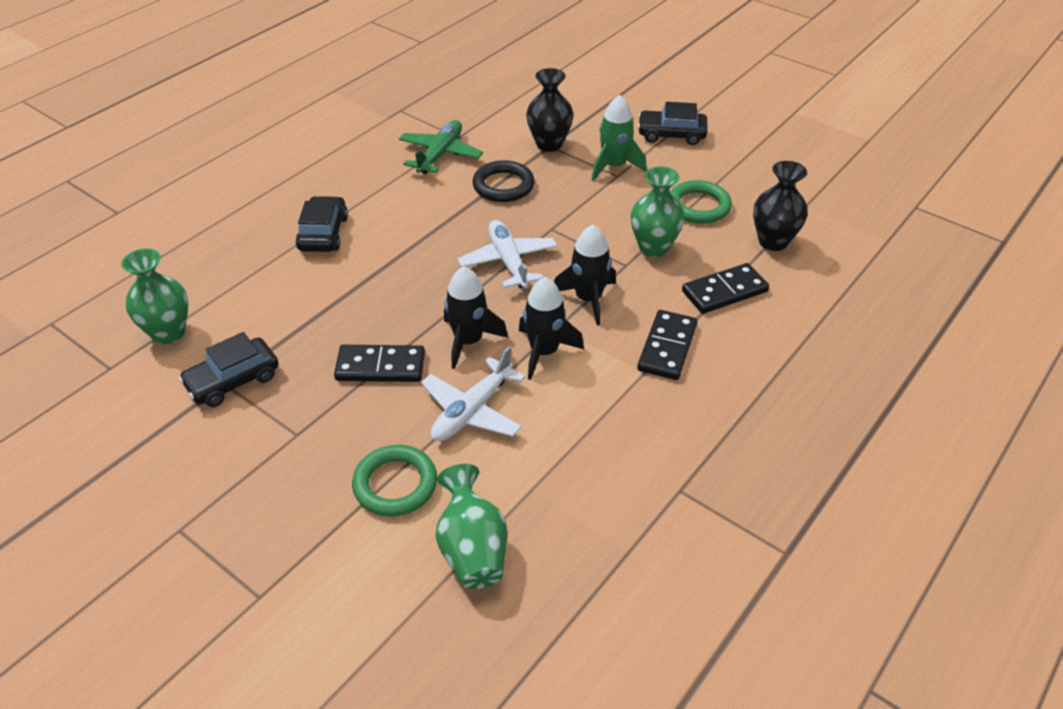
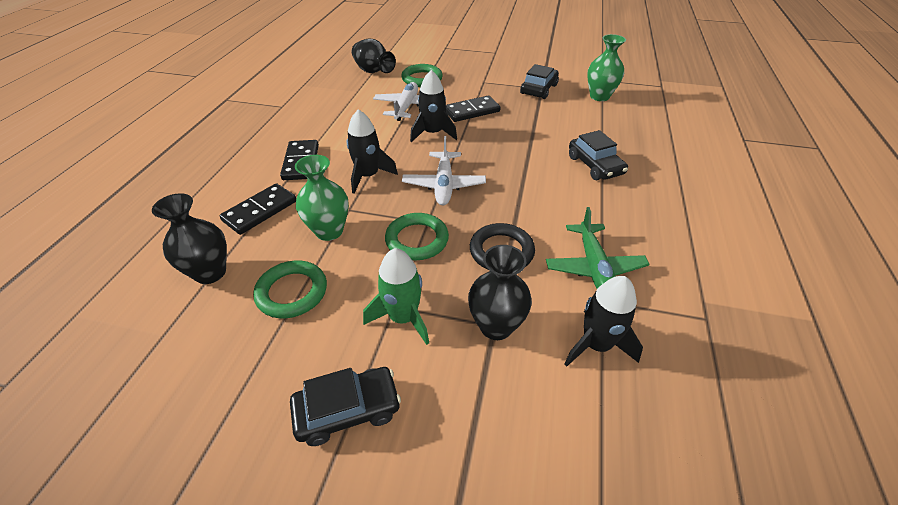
camera: 155 degrees right, 0 degrees up
(472, 549) = (373, 71): green vase -> black vase
(508, 261) = (444, 185): white plane -> white plane turned 45 degrees clockwise
(544, 352) = (382, 140): black rocket -> black rocket (596, 344)
(572, 215) = (417, 240): none -> green ring

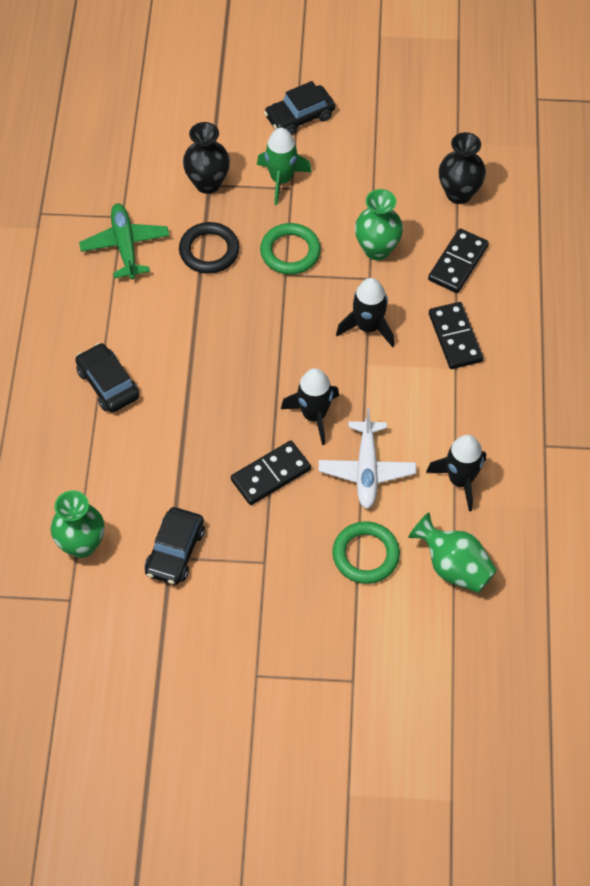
camera: 170 degrees right, 15 degrees up
(292, 292) = (379, 187): green ring -> none
(373, 71) = (453, 566): black vase -> green vase
(444, 185) = (280, 326): white plane -> none
(596, 344) = (131, 180): black rocket -> black rocket (460, 480)

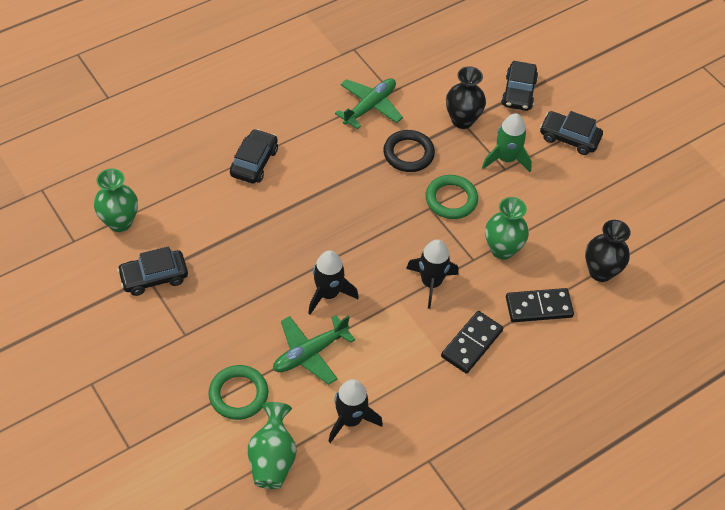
camera: 50 degrees right, 5 degrees down
(214, 118) = (518, 92): none -> black car
(270, 474) = (258, 296): black domino -> none
(367, 470) = (310, 353): white plane -> green plane

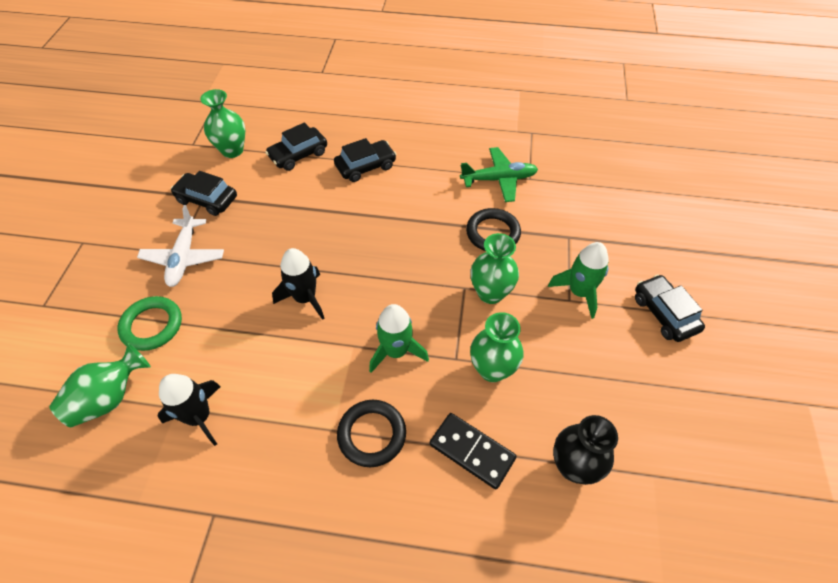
camera: 45 degrees right, 0 degrees up
(197, 333) = (184, 258): none -> white plane
(310, 353) = (236, 335): green plane -> none
(431, 283) = (396, 351): black rocket -> green rocket
(451, 199) = (490, 293): green ring -> green vase
(462, 120) = (569, 235): black vase -> none
(471, 343) = (372, 434): black domino -> black ring
(518, 92) = (649, 244): black car -> black car (298, 155)

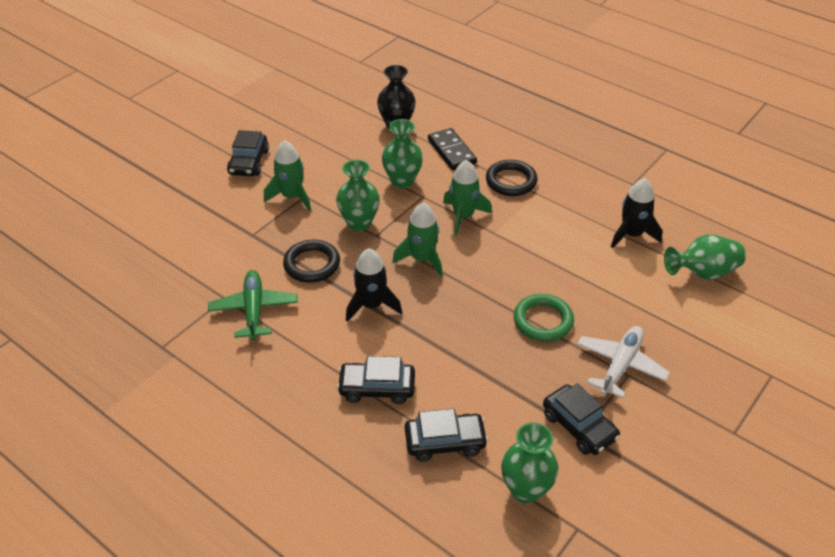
camera: 150 degrees left, 10 degrees down
(152, 325) = (661, 313): green ring -> green ring (543, 321)
(305, 298) = (515, 281): black rocket -> black rocket (371, 305)
(403, 281) = (422, 259): none -> green rocket
(499, 179) = (254, 310): green plane -> green plane turned 60 degrees clockwise

